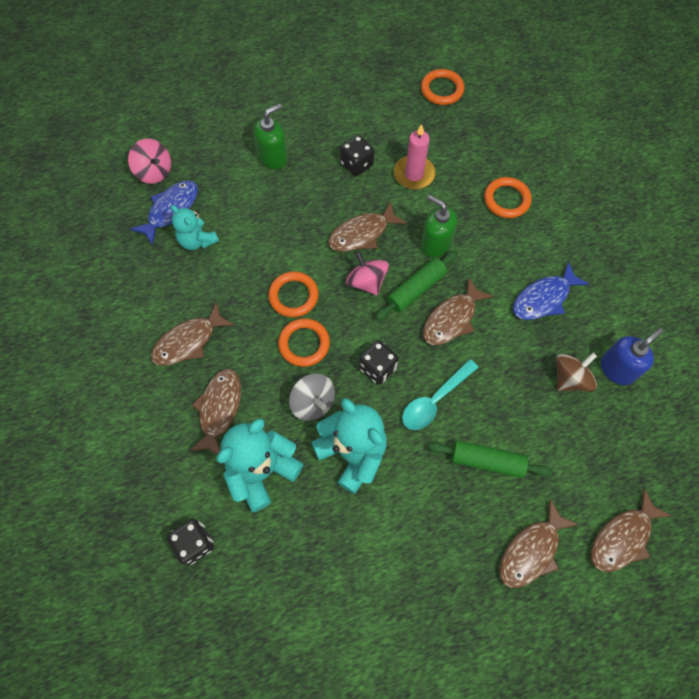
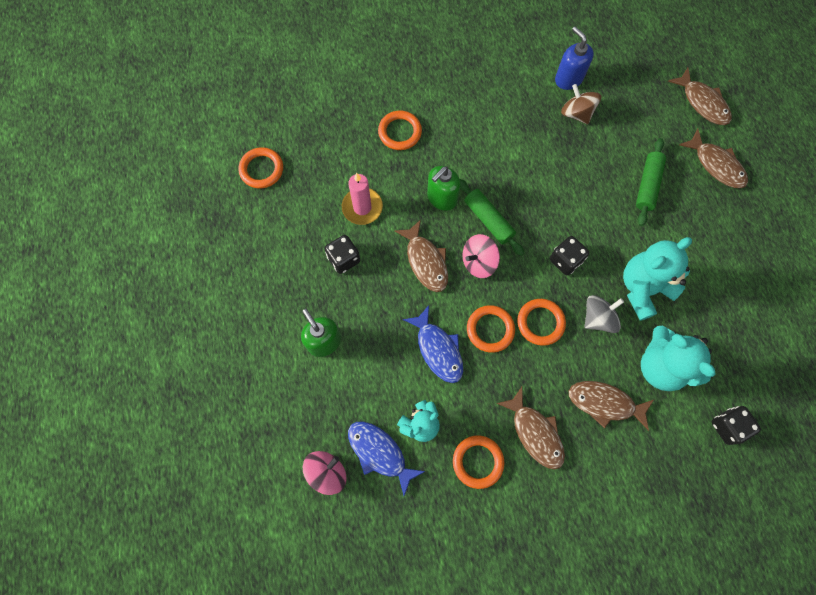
camera: 85 degrees left, 5 degrees up
(161, 291) = (477, 462): none -> orange ring
(435, 400) = (595, 217): turquoise spoon -> none
(451, 319) = (519, 194): brown fish -> none
(543, 298) = (503, 120): blue fish -> blue fish (438, 349)

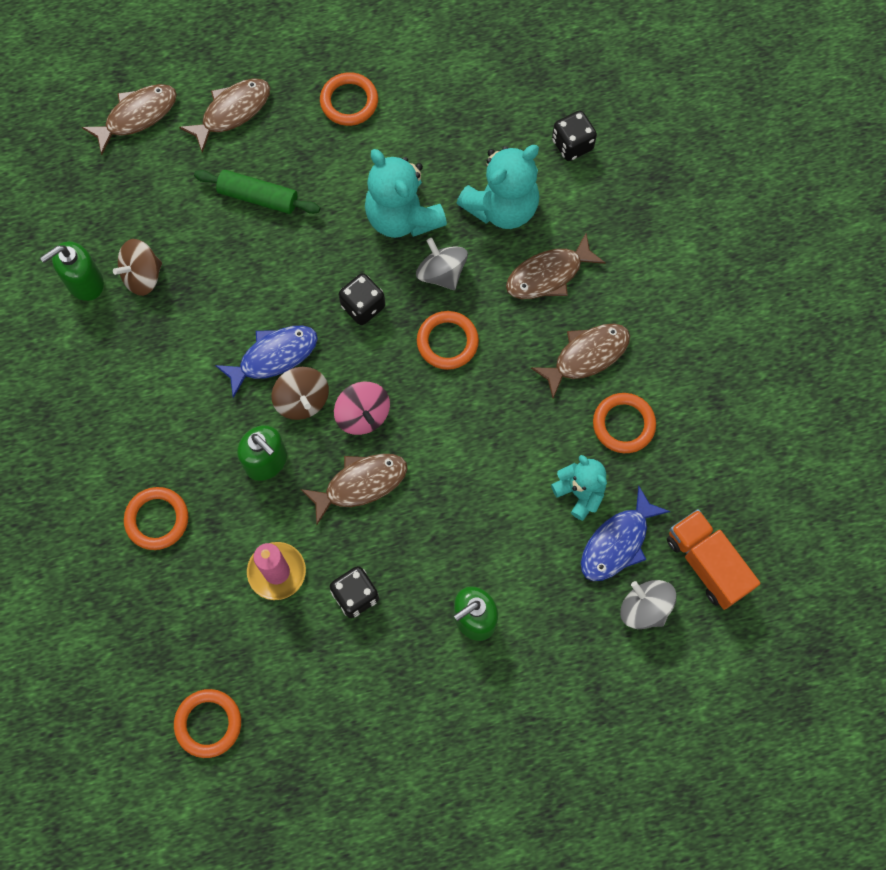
camera: 90 degrees left, 0 degrees up
(327, 472) = (644, 608): pink spinning top -> grey spinning top
(361, 527) = (707, 564): none -> orange truck
(438, 349) = (483, 469): blue fish -> blue fish (274, 357)
(488, 220) = (302, 400): green rolling pin -> brown spinning top
(490, 329) = (456, 404): orange ring -> orange ring (349, 101)
(568, 79) = (85, 282): blue soap dispenser -> green soap dispenser
(604, 403) = (548, 275): brown fish -> brown fish turned 45 degrees clockwise

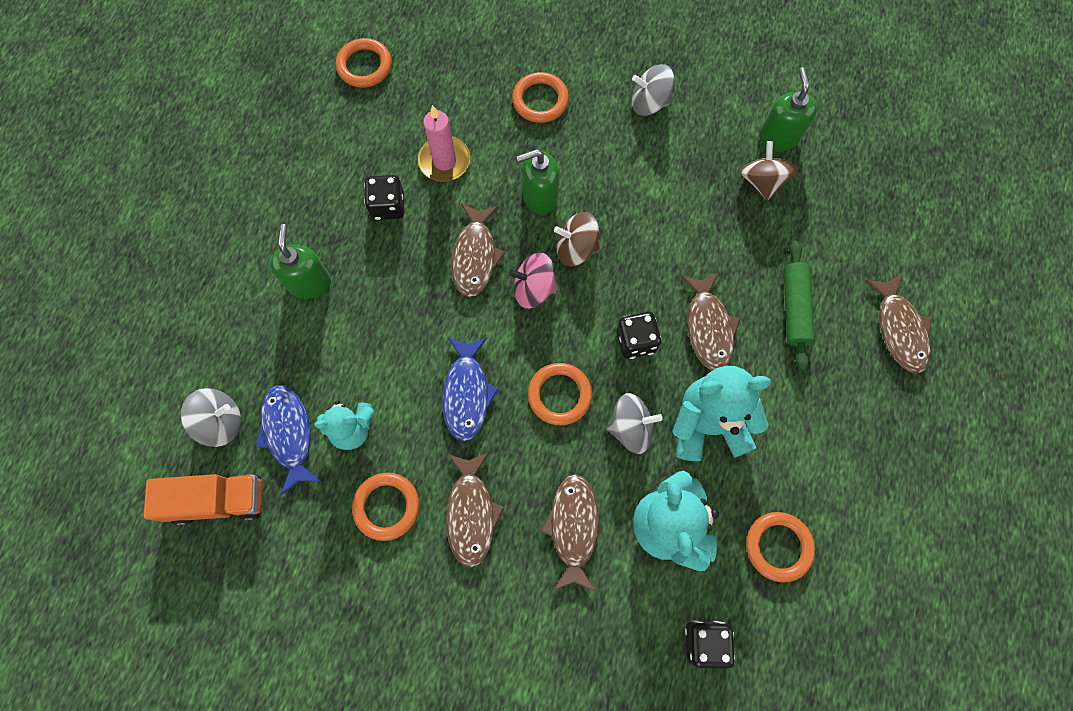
camera: 120 degrees right, 0 degrees up
(106, 415) = (649, 103): none -> grey spinning top
(137, 116) = (931, 247): brown fish -> brown fish (708, 327)
(258, 197) = (794, 308): green rolling pin -> green rolling pin turned 45 degrees counterclockwise
(274, 357) = (628, 246): blue fish -> blue fish (467, 393)
(349, 101) = (862, 442): orange ring -> orange ring (778, 547)

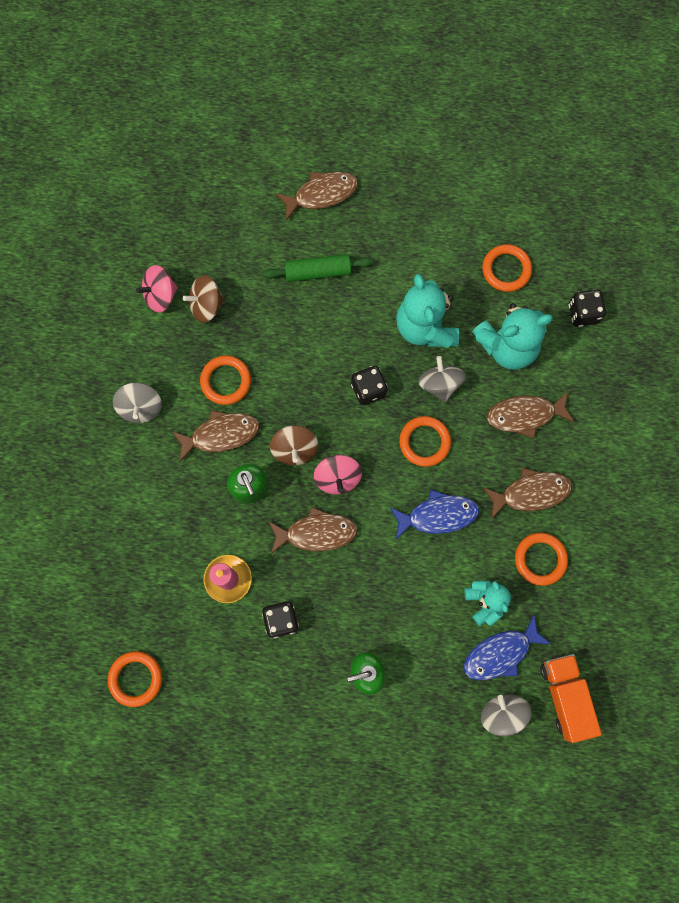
camera: 100 degrees left, 5 degrees up
(540, 100) = (151, 504): orange ring -> orange ring (226, 381)
(708, 327) = (346, 335): brown fish -> brown fish (221, 434)
(779, 137) = (160, 295): green soap dispenser -> pink spinning top

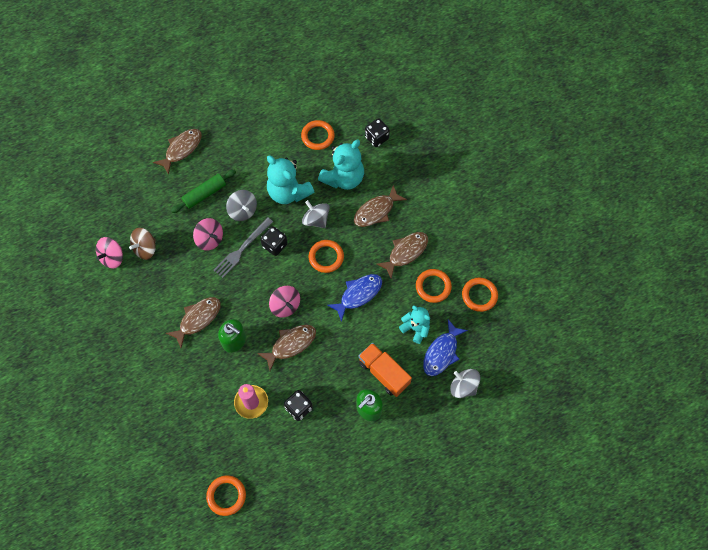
camera: 30 degrees left, 10 degrees down
(141, 407) = (137, 330): grey spinning top -> grey spinning top (243, 211)
(226, 381) = (183, 286): orange ring -> orange ring (479, 295)
(291, 337) = (210, 239): none -> pink spinning top
(294, 449) = (249, 303): brown spinning top -> none
(325, 372) = (242, 249): none -> grey fork
(565, 696) = (493, 356): orange truck -> orange truck (384, 373)

